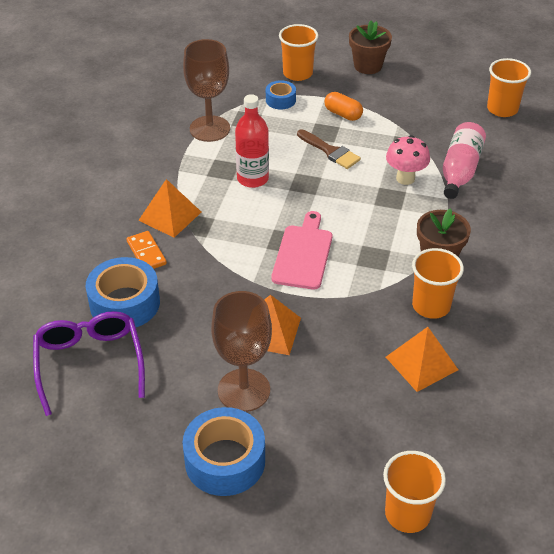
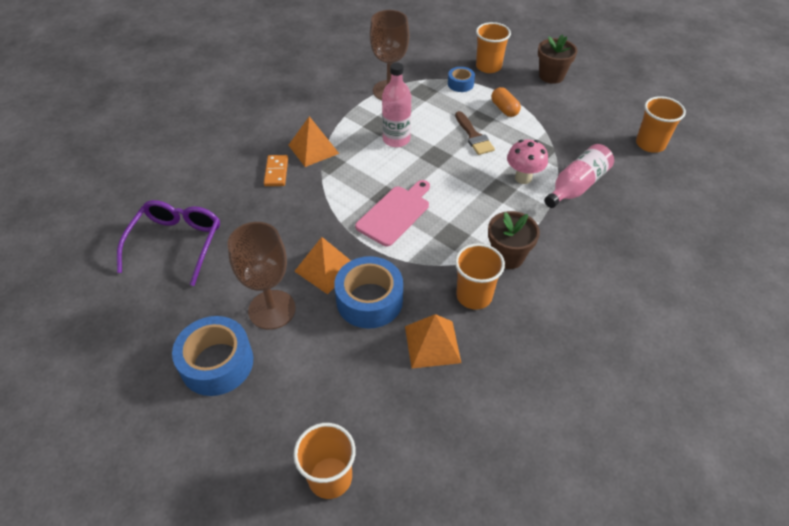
camera: 25 degrees right, 5 degrees up
(125, 303) = (233, 206): blue tape -> blue tape (369, 300)
(252, 178) = (396, 139): red bottle -> pink bottle

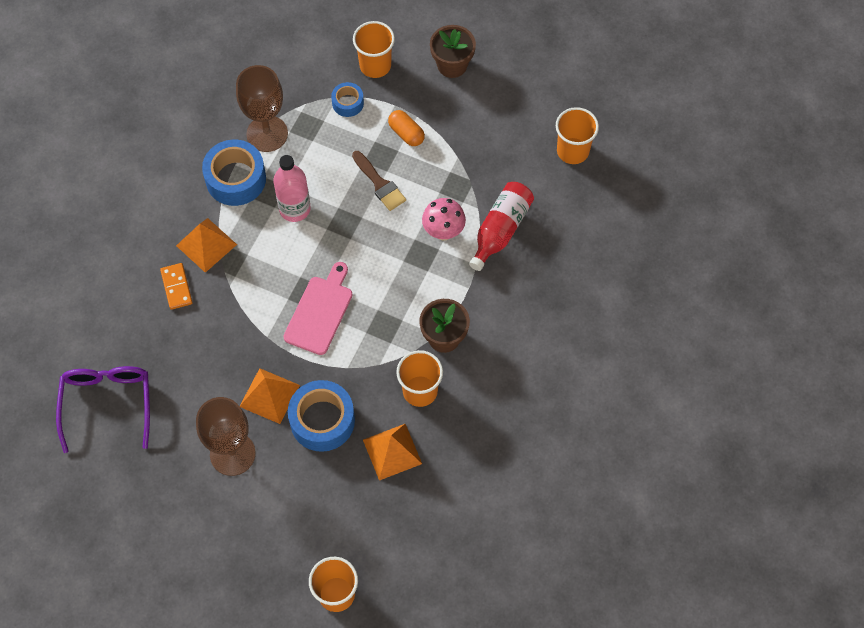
camera: 15 degrees left, 15 degrees up
(217, 363) = (202, 520): blue tape -> blue tape (236, 179)
(576, 186) = (500, 230): pink bottle -> red bottle

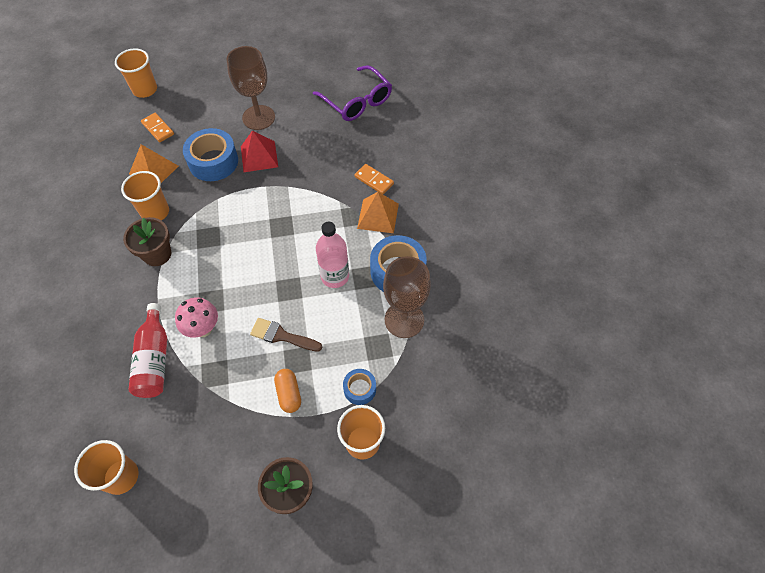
camera: 145 degrees right, 5 degrees down
(269, 395) = (259, 156): orange pyramid -> red pyramid
(320, 312) = (261, 220): pink cutting board -> none
(355, 513) = (158, 129): none -> orange domino
(406, 133) = (289, 394): orange capsule -> orange capsule turned 60 degrees clockwise

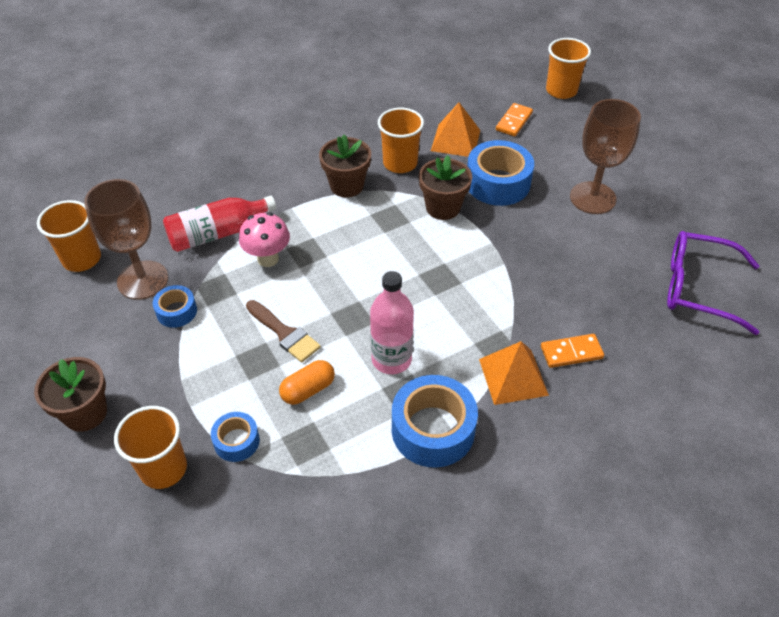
camera: 70 degrees right, 10 degrees down
(217, 201) = (443, 208): none -> brown flower pot
(222, 407) = (176, 311): none -> blue tape
(259, 156) = (532, 220): red pyramid -> none
(282, 336) = (284, 333): brown brush -> brown brush turned 135 degrees clockwise
(289, 394) = (209, 368): orange capsule -> orange capsule (308, 390)
(357, 101) = (698, 288): purple glasses -> purple glasses turned 75 degrees clockwise
(374, 180) = (571, 352): orange domino -> orange domino turned 60 degrees clockwise
(404, 320) = (358, 462): brown goblet -> brown goblet (143, 280)

